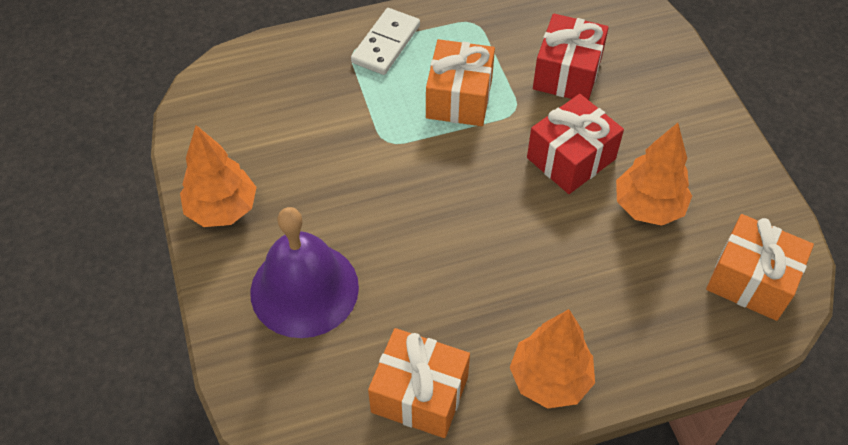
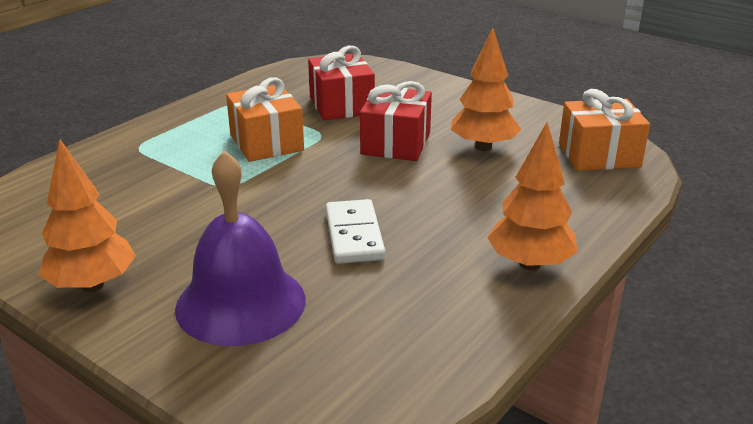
camera: 35 degrees left, 25 degrees down
(386, 44) = (166, 135): white domino -> white domino (354, 235)
(419, 394) = (432, 323): orange gift -> none

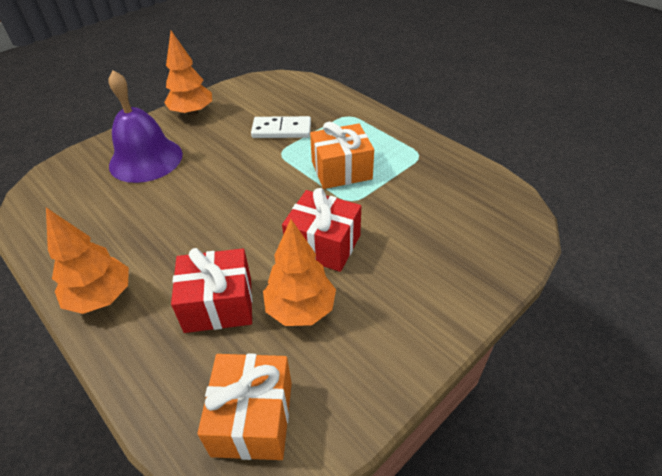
camera: 100 degrees right, 15 degrees up
(341, 105) = (410, 216): red gift -> red gift (218, 304)
(354, 235) = (189, 207): white domino -> white domino (281, 130)

